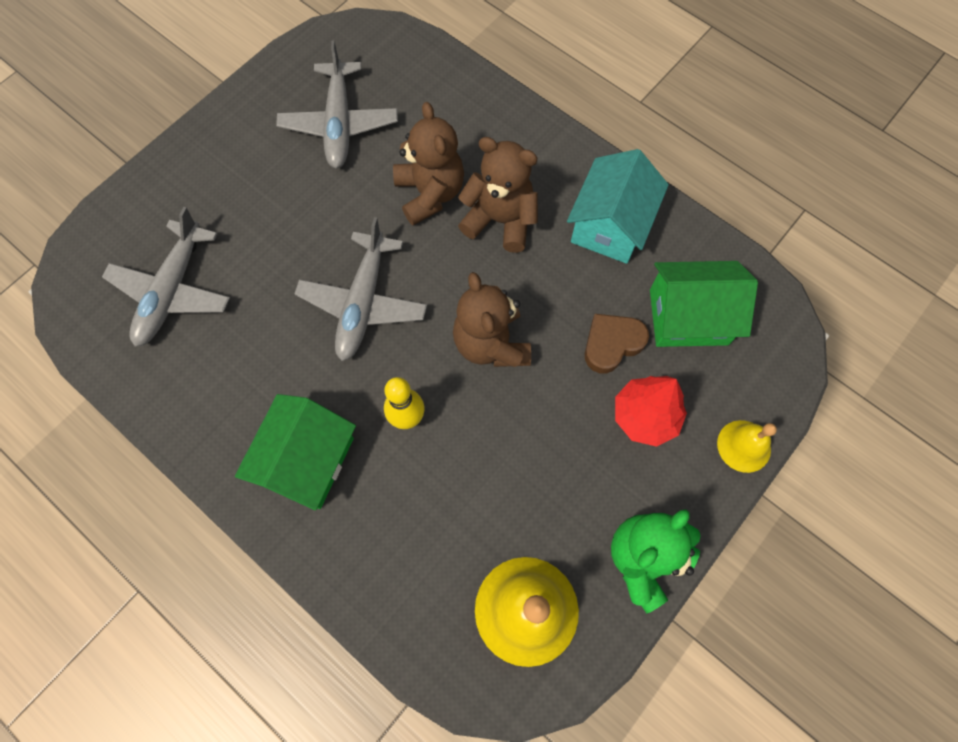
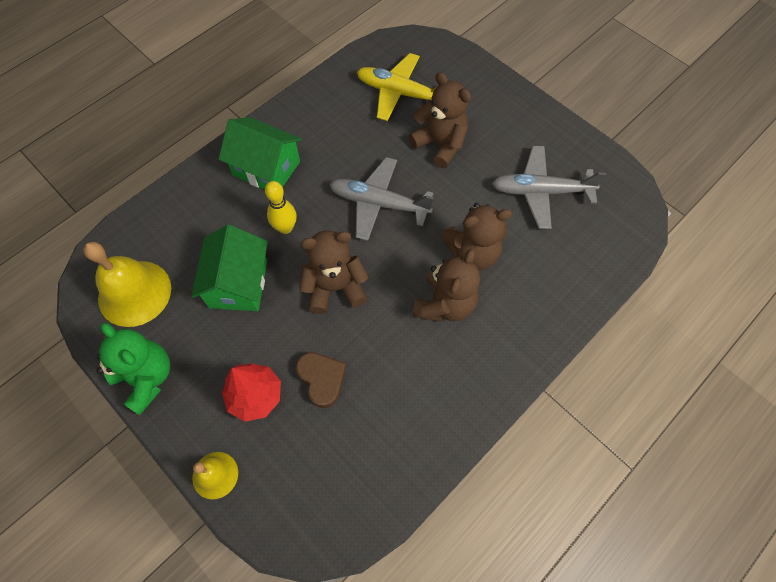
camera: 95 degrees right, 5 degrees down
(172, 291) = (400, 93): grey plane -> yellow plane
(265, 235) = (440, 144): none -> brown teddy bear
(610, 225) = (435, 394): turquoise house -> none
(688, 317) = (338, 449): green house -> green house (238, 283)

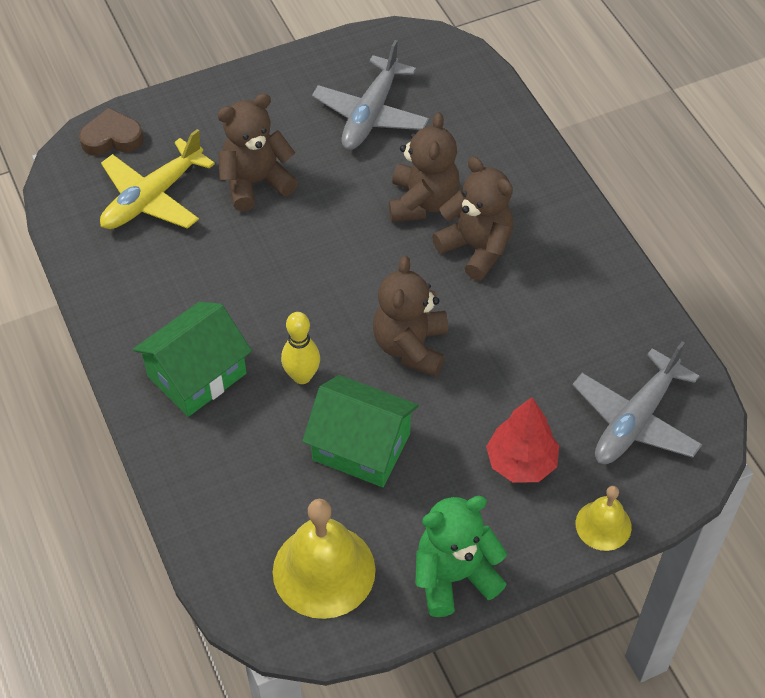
camera: 70 degrees left, 10 degrees down
(322, 379) = (524, 391): brown heart -> brown heart (112, 138)
(379, 203) = (312, 269): grey plane -> grey plane (635, 420)

